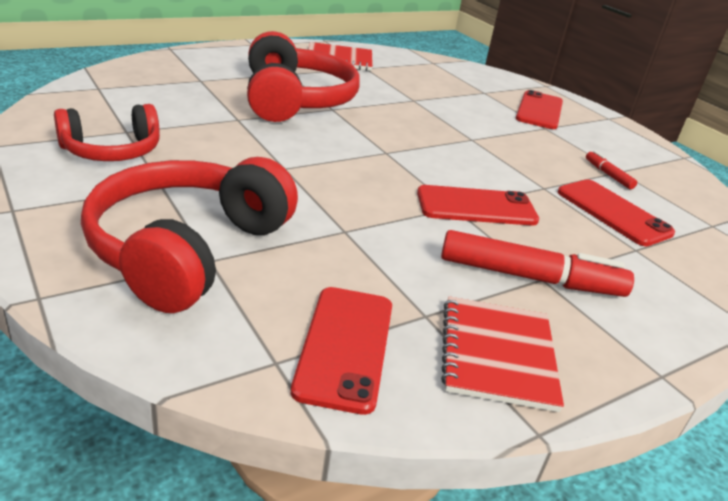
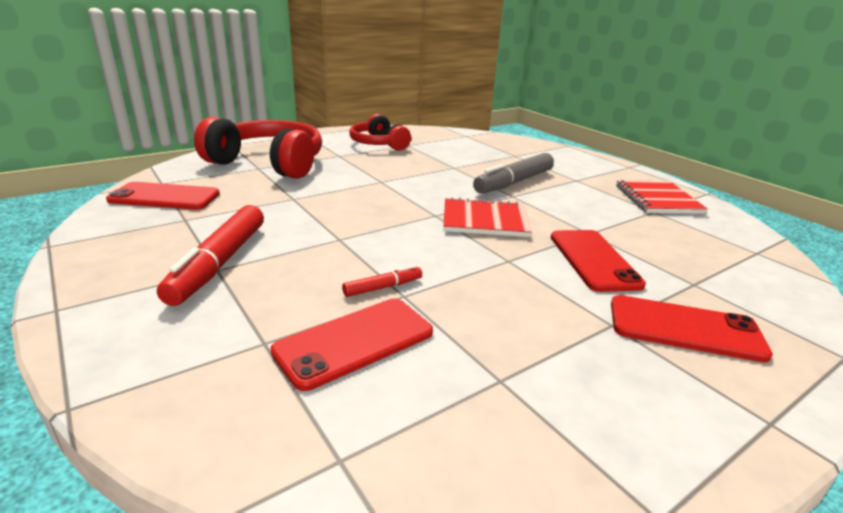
camera: 90 degrees right, 5 degrees down
(294, 100) = (514, 182): red headphones -> grey marker
(476, 206) = (343, 249): red phone -> red phone (593, 260)
(497, 354) = (130, 239): red notebook -> red notebook (484, 220)
(608, 175) = (476, 362): red marker -> red marker (383, 287)

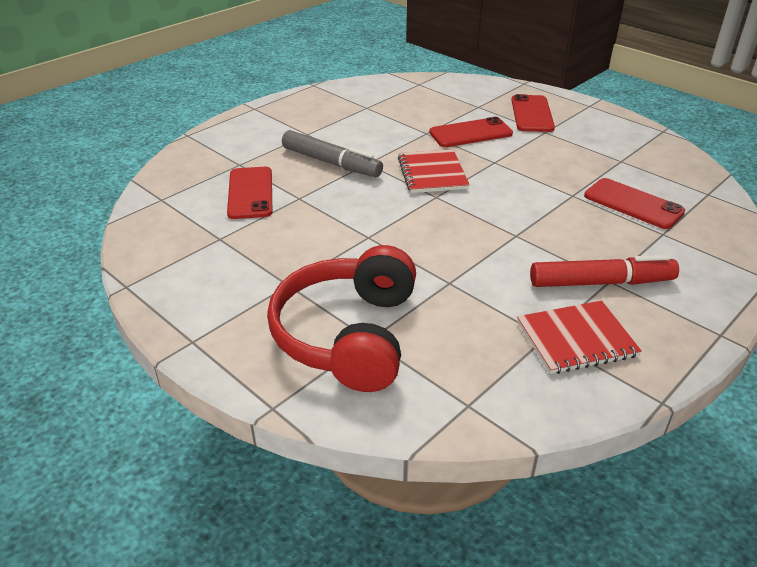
camera: 100 degrees left, 10 degrees up
(164, 197) = (507, 378): red phone -> red phone (250, 193)
(378, 144) = (223, 261): red headphones -> none
(383, 287) = (570, 204): red marker -> none
(657, 199) = (339, 104): red notebook -> red notebook (576, 339)

